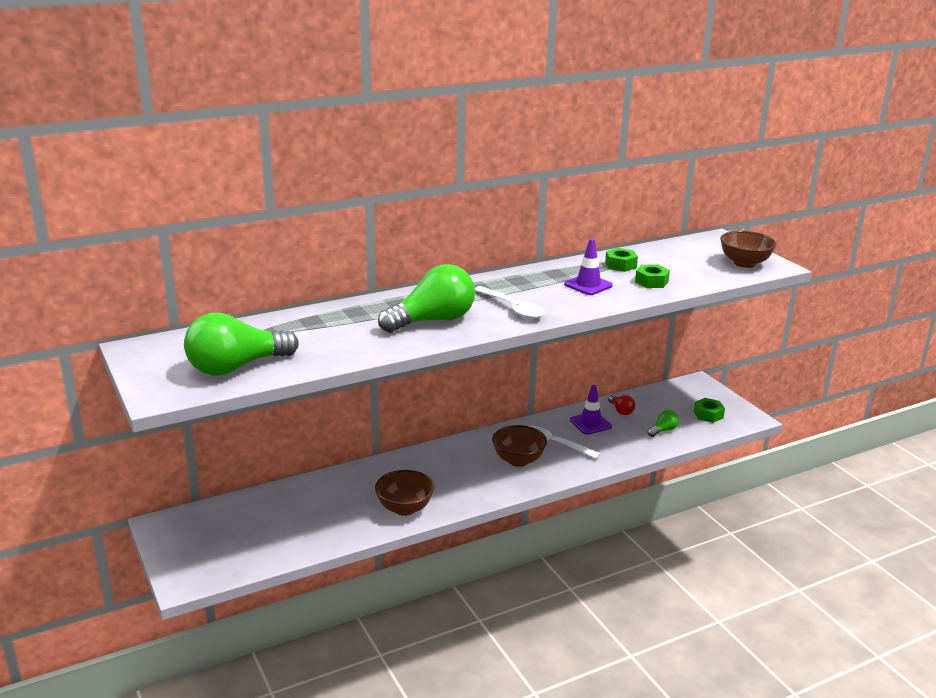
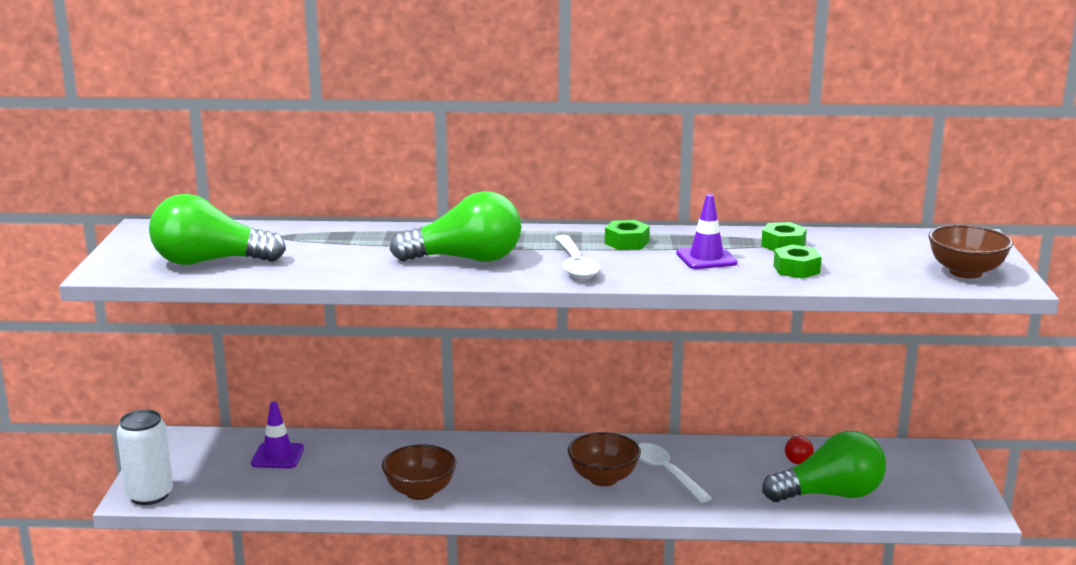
camera: 30 degrees right, 5 degrees down
(194, 577) = (149, 495): none -> white can
(590, 423) = (739, 462): purple traffic cone -> purple traffic cone (278, 456)
(663, 430) = (830, 494): green light bulb -> green light bulb, size x2.25
(708, 415) = (917, 493): green nut -> green nut (626, 242)

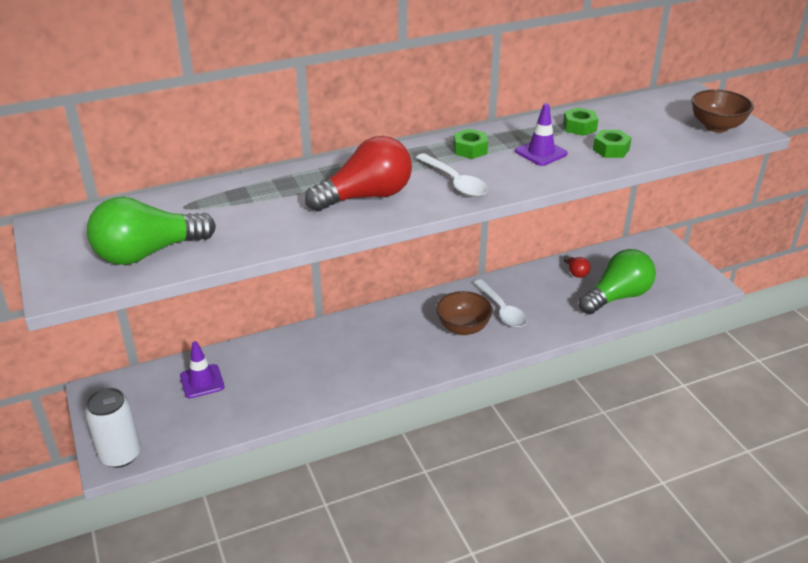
camera: 25 degrees left, 15 degrees up
(420, 492) = (341, 381): brown bowl -> none
(466, 259) = (366, 196): green light bulb -> red light bulb
(666, 473) = (501, 310): white spoon -> white spoon turned 150 degrees counterclockwise

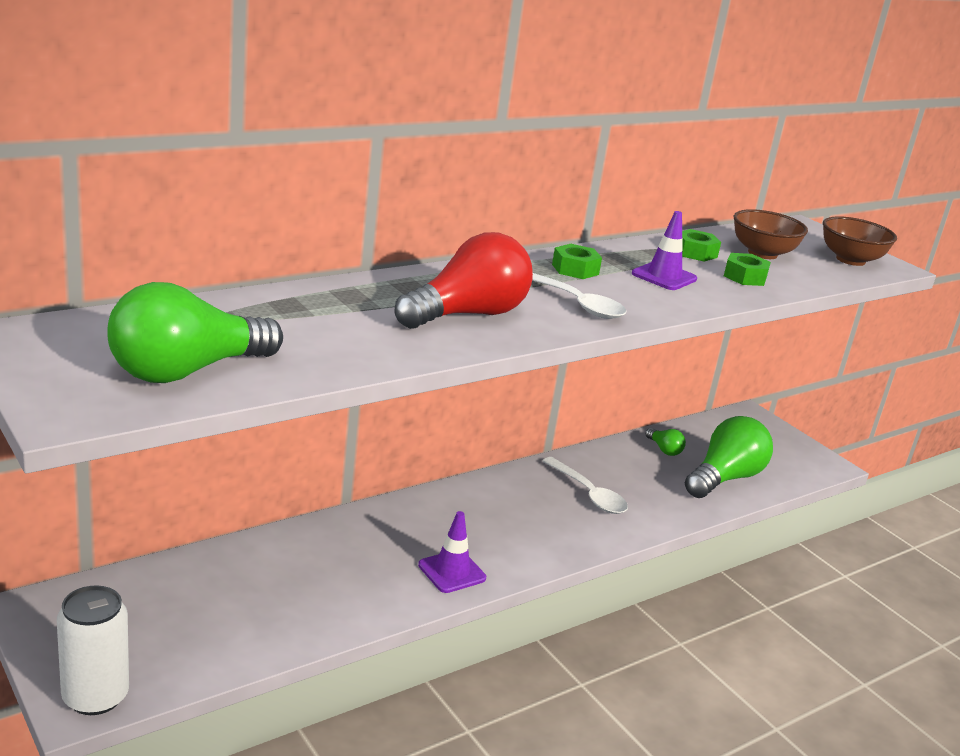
camera: 15 degrees left, 10 degrees down
(202, 381) = (198, 590): purple traffic cone -> purple traffic cone (452, 572)
(463, 328) = (546, 516): brown bowl -> brown bowl (762, 253)
(575, 272) = (664, 449): red light bulb -> green light bulb

